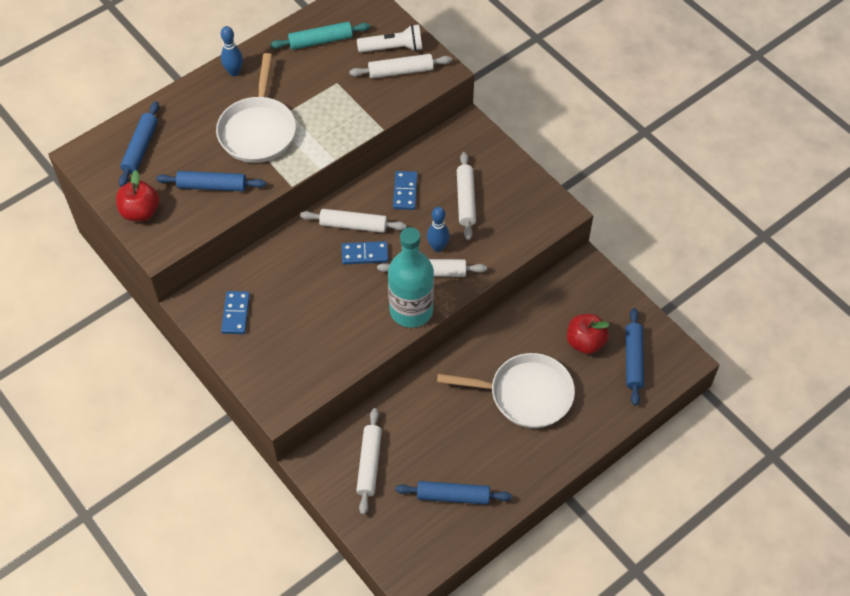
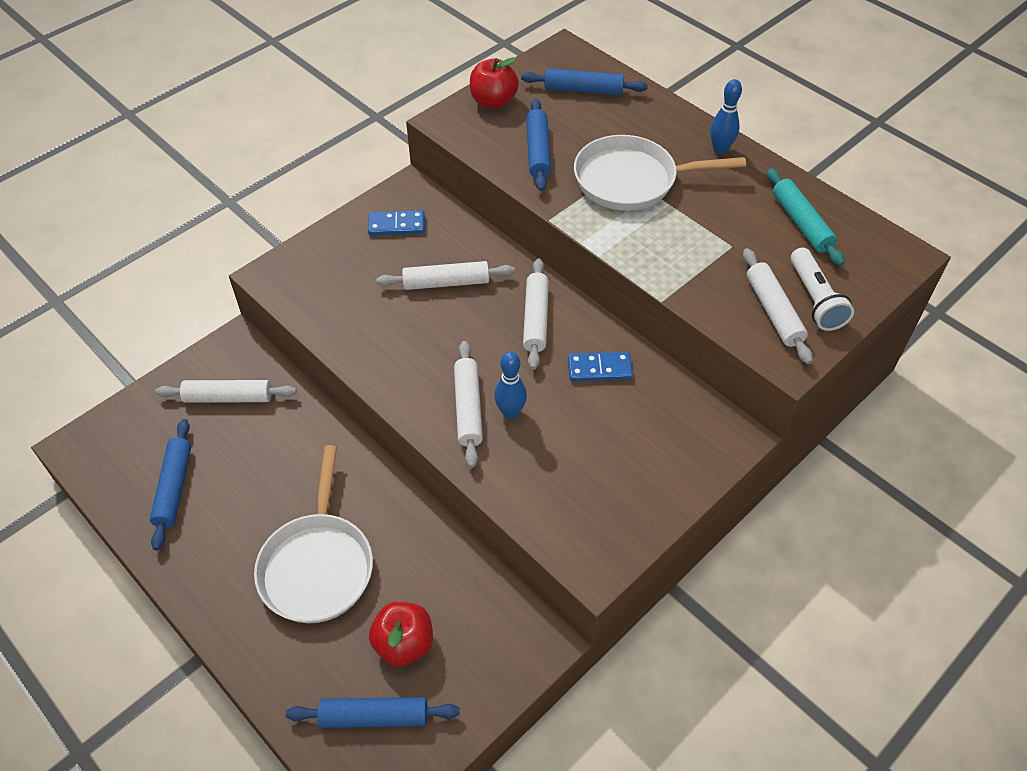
camera: 85 degrees right, 5 degrees down
(365, 254) = (491, 334): blue domino -> none
(411, 310) = (406, 390): turquoise bottle -> none
(465, 200) = (597, 440): white rolling pin -> white rolling pin (446, 282)

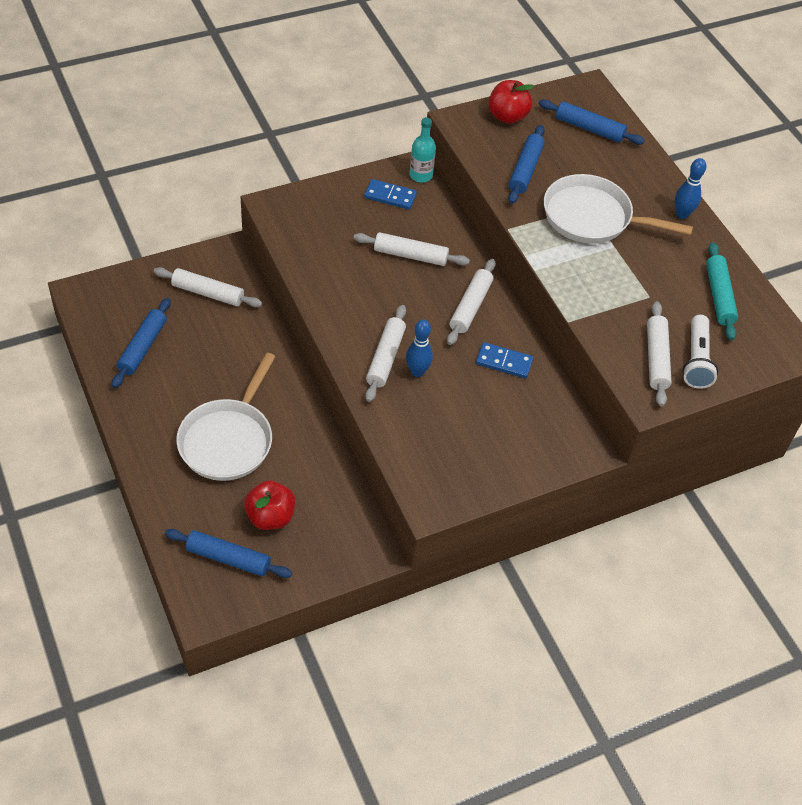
camera: 15 degrees right, 0 degrees up
(420, 193) = (421, 175): none -> turquoise bottle

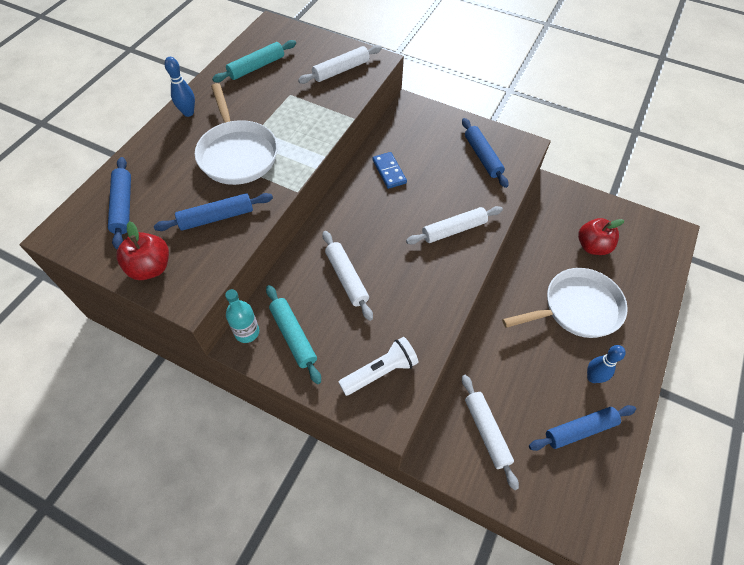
camera: 125 degrees left, 5 degrees up
(228, 558) = (637, 246): blue rolling pin -> blue rolling pin (482, 157)
(390, 196) = (293, 336): blue domino -> turquoise rolling pin
(417, 372) = (445, 207): blue bowling pin -> blue bowling pin (592, 377)
(470, 307) = (360, 214): white rolling pin -> none
(696, 360) = (323, 55): white flashlight -> white flashlight (380, 372)

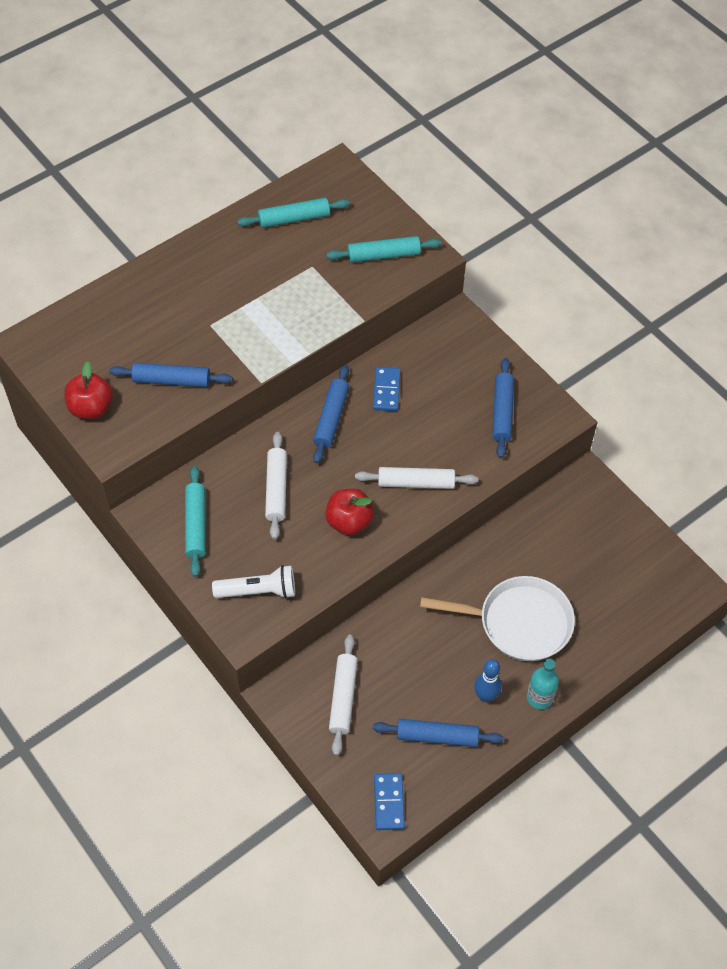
camera: 25 degrees right, 0 degrees up
(123, 206) = (91, 336): blue rolling pin -> blue rolling pin (331, 418)
(188, 113) = (197, 252): blue bowling pin -> none
(237, 153) = (223, 318): white pan -> none
(247, 332) = (155, 503): turquoise bottle -> turquoise bottle (539, 697)
(341, 70) = (383, 255): white rolling pin -> turquoise rolling pin
(581, 510) = (389, 802): none -> blue domino
(592, 246) = (586, 565): red apple -> red apple (349, 522)

